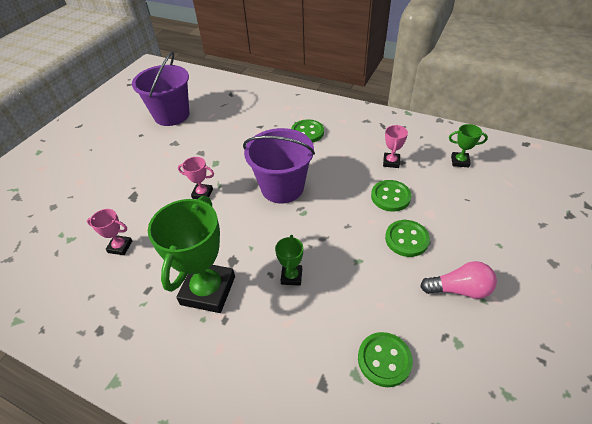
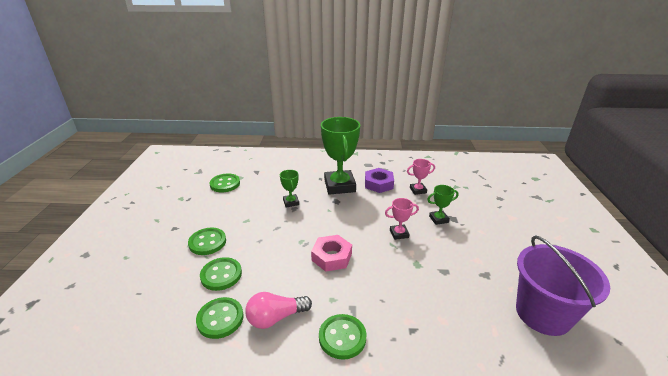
camera: 155 degrees right, 15 degrees down
(154, 276) = (378, 184): none -> purple nut
(282, 187) = (331, 257): purple bucket -> pink nut
(391, 162) = (220, 319): pink trophy -> green button
(459, 161) = (127, 345): green trophy -> green trophy (438, 219)
(459, 289) = (172, 221): pink light bulb -> pink light bulb (275, 318)

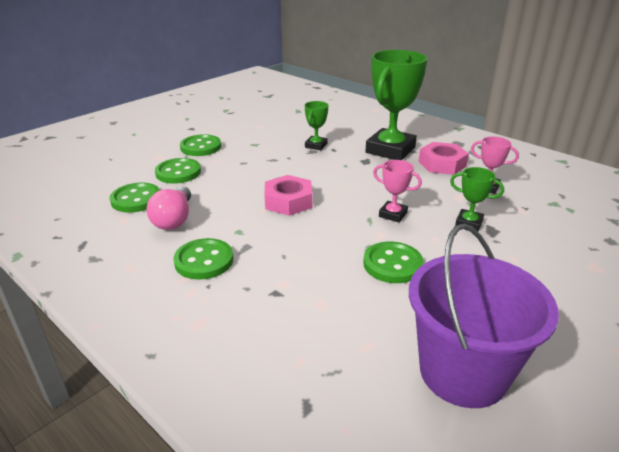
camera: 40 degrees right, 0 degrees up
(225, 184) = (276, 111): green button -> green button (392, 264)
(275, 318) = (174, 219): pink light bulb -> pink light bulb turned 105 degrees counterclockwise
(378, 184) = (442, 164): purple nut -> pink nut

